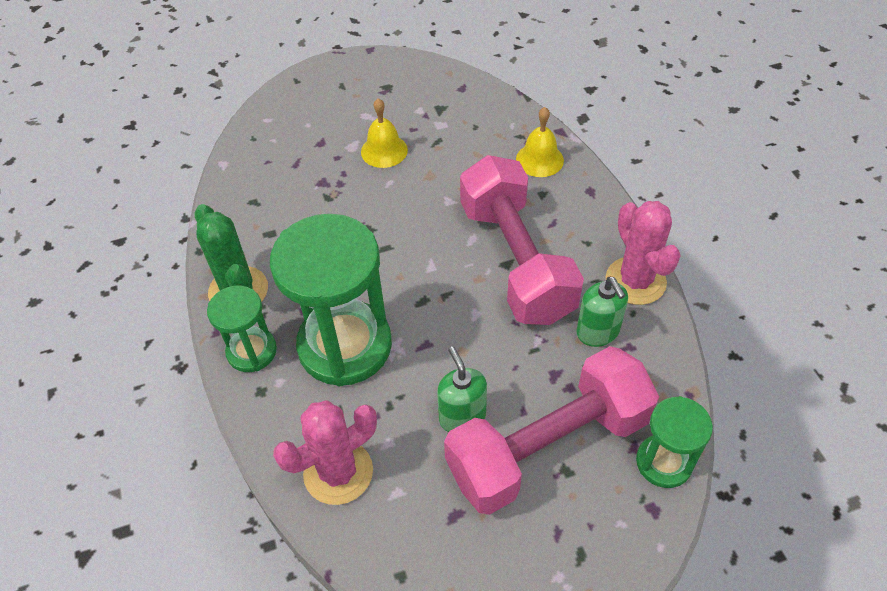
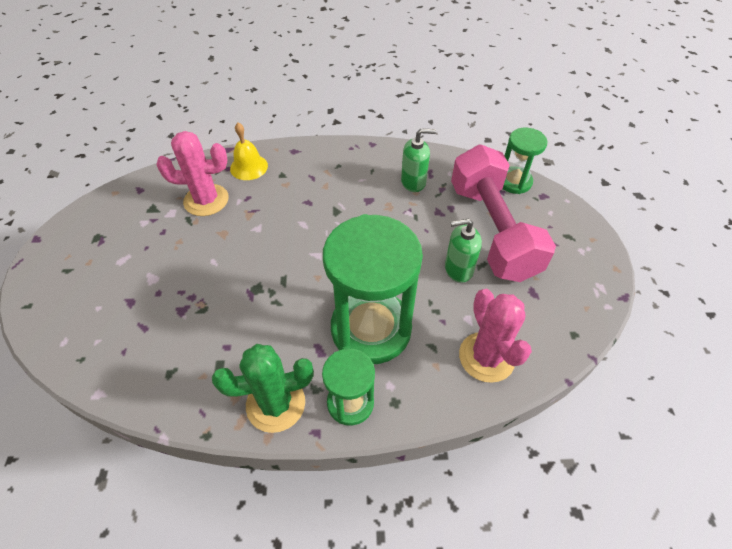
camera: 75 degrees left, 0 degrees up
(384, 151) = (174, 256): yellow bell -> none
(516, 260) = (336, 205): pink dumbbell -> none
(635, 281) = (380, 153): pink cactus -> pink cactus (206, 200)

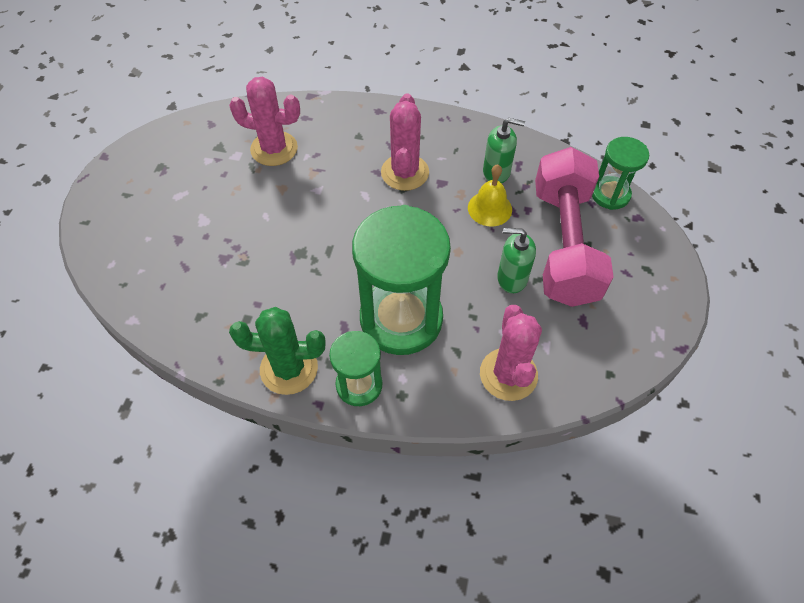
camera: 15 degrees right, 5 degrees up
(249, 167) = (326, 120): yellow bell -> yellow bell (489, 208)
(333, 198) = (405, 172): none -> pink cactus

